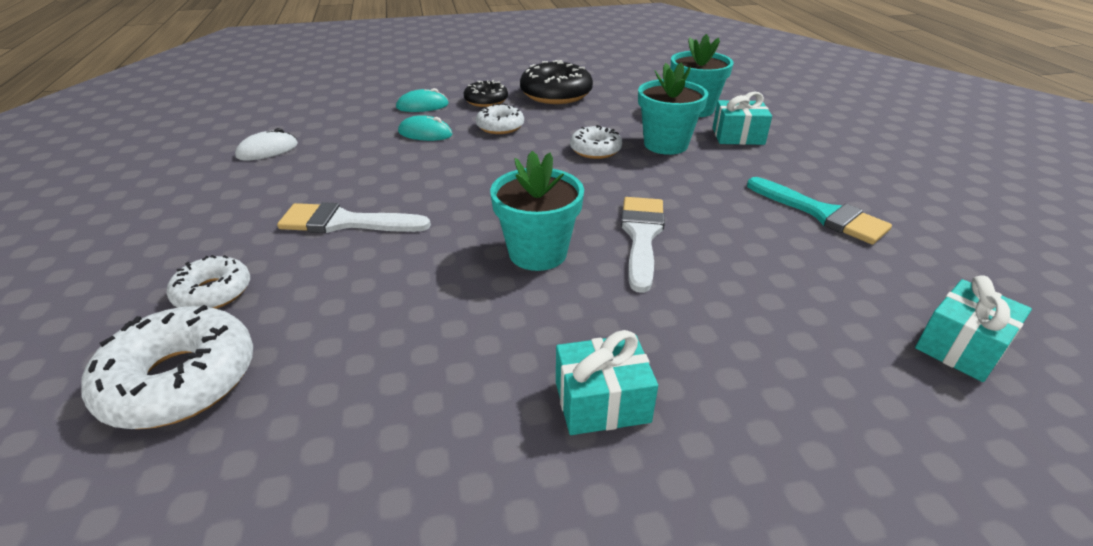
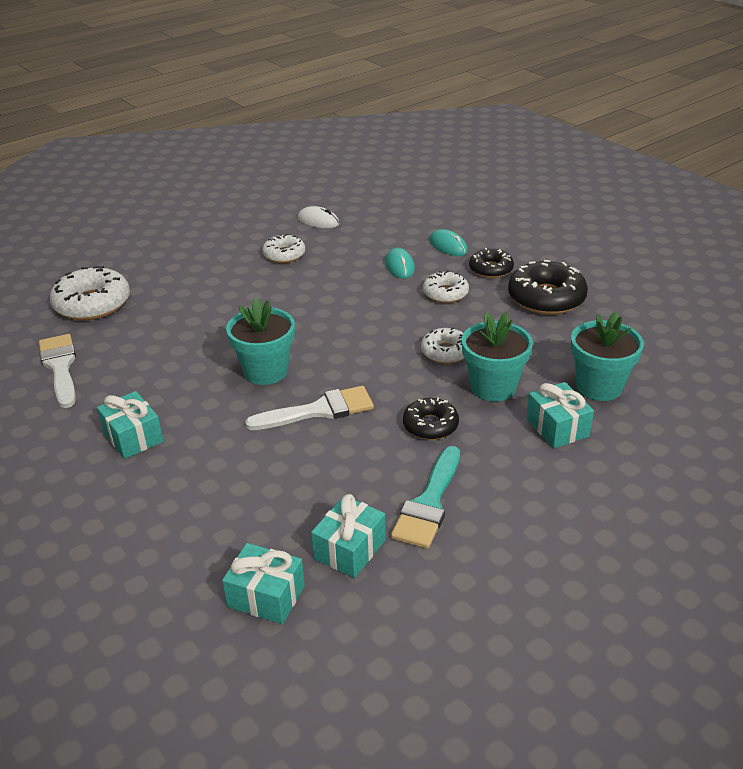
camera: 65 degrees right, 0 degrees up
(213, 292) = (159, 279): white donut -> white donut (284, 255)
(345, 222) = (252, 287): white brush -> white brush (60, 367)
(705, 184) = (430, 425): none -> black donut
(884, 272) = (349, 549): none -> turquoise gift

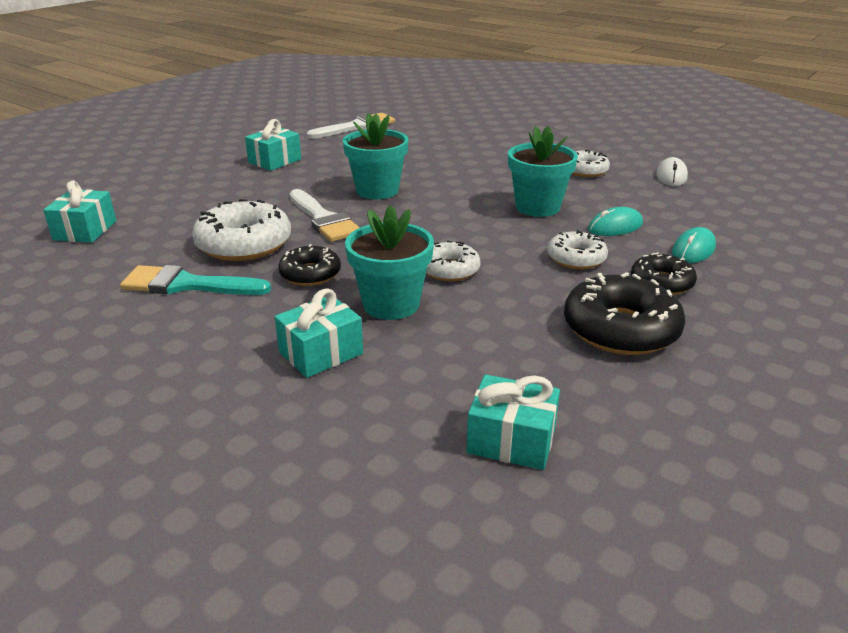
camera: 75 degrees right, 5 degrees down
(92, 304) = (446, 121): white donut -> white donut (244, 244)
(349, 549) = (130, 255): turquoise gift -> turquoise gift (511, 440)
(599, 386) = (419, 382): turquoise flower pot -> turquoise flower pot (537, 207)

